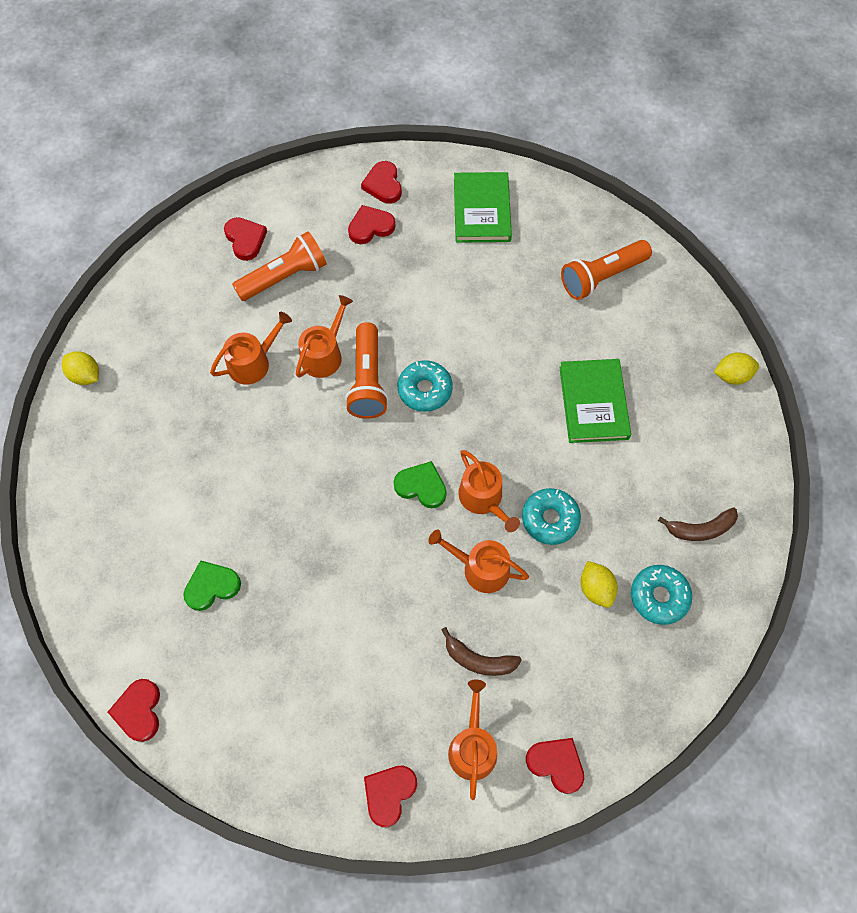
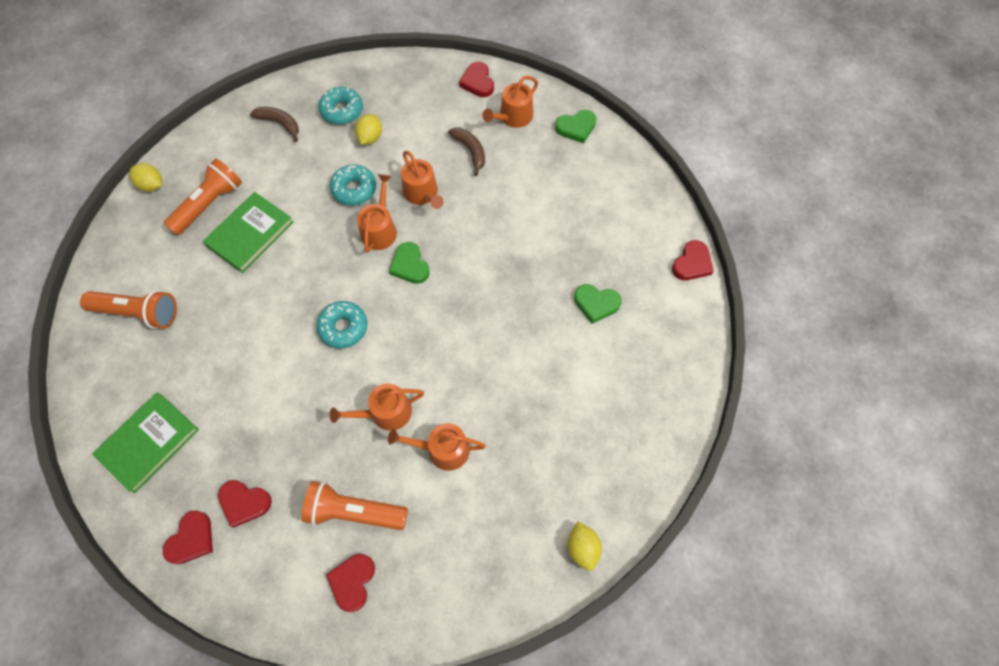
camera: 140 degrees left, 0 degrees up
(367, 380) = (374, 366): orange flashlight -> orange flashlight (209, 204)
(389, 793) = (576, 127): red heart -> green heart

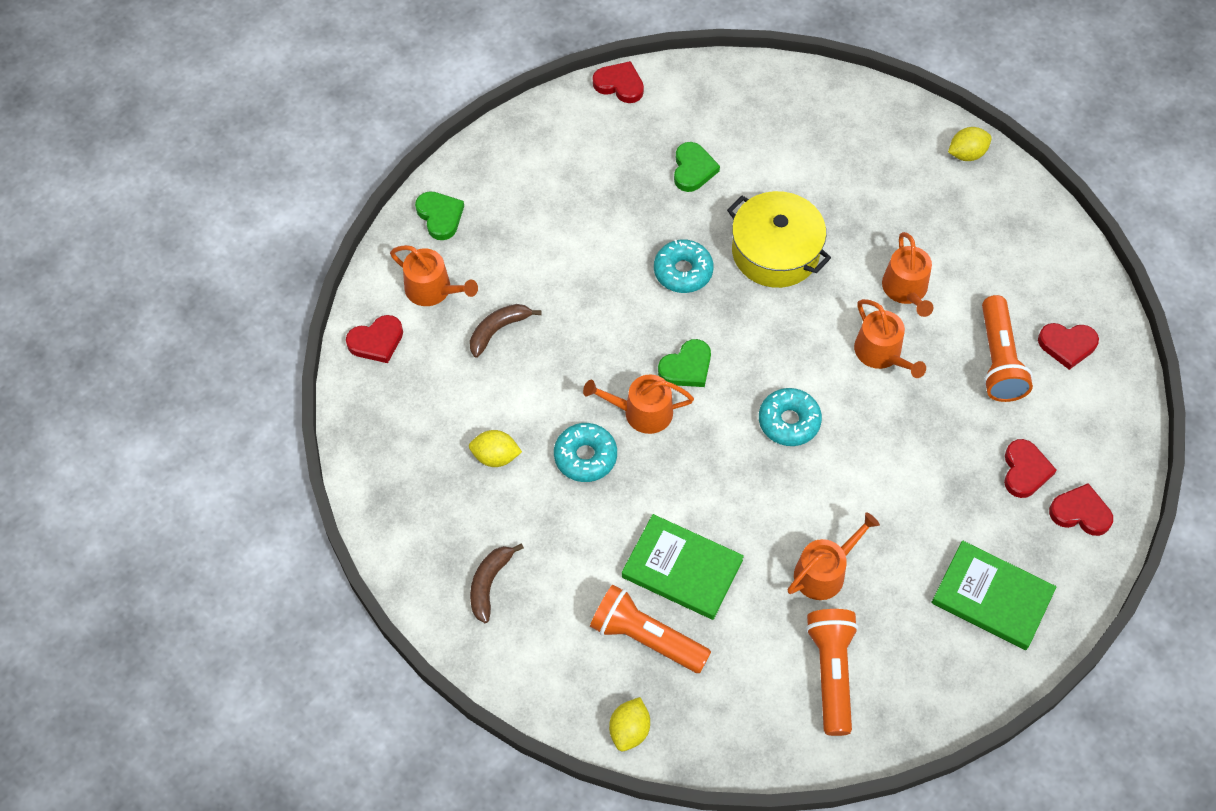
camera: 100 degrees left, 5 degrees down
(342, 110) = (452, 505): turquoise donut -> turquoise donut (683, 271)
(422, 193) = (577, 374): orange watering can -> orange watering can (824, 571)
(502, 351) = (775, 252): none -> yellow pot

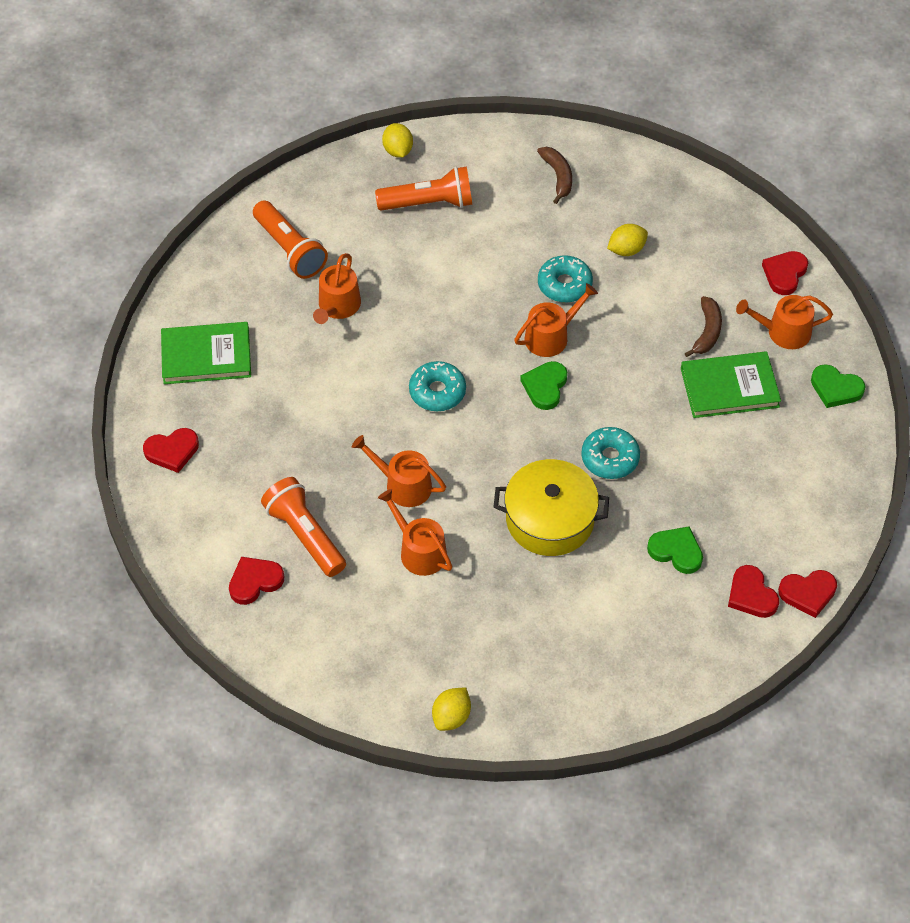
camera: 145 degrees right, 5 degrees down
(682, 569) = (438, 254): green book -> green book (729, 387)
(693, 169) = (676, 551): green heart -> green heart turned 150 degrees clockwise
(1025, 471) = (232, 458): red heart -> red heart (751, 595)

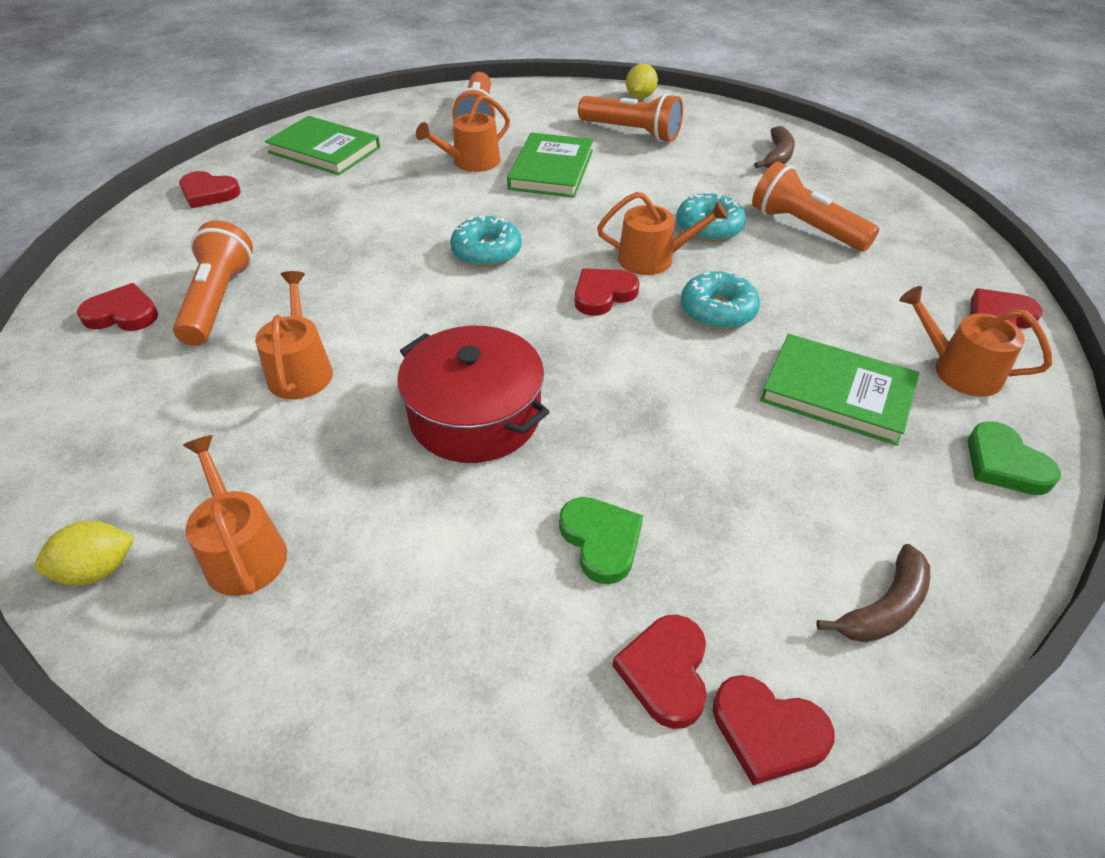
camera: 35 degrees right, 10 degrees down
(403, 485) = (360, 306): orange watering can -> orange watering can (243, 551)
(406, 282) = (551, 169): none -> green book
(545, 387) = (603, 294): green heart -> red heart
(550, 519) = (475, 415): yellow pot -> red pot
(610, 458) = (612, 391): turquoise donut -> turquoise donut (718, 310)
(626, 250) = (805, 227): yellow lemon -> orange flashlight
(707, 332) = (848, 328): brown banana -> brown banana (884, 607)

